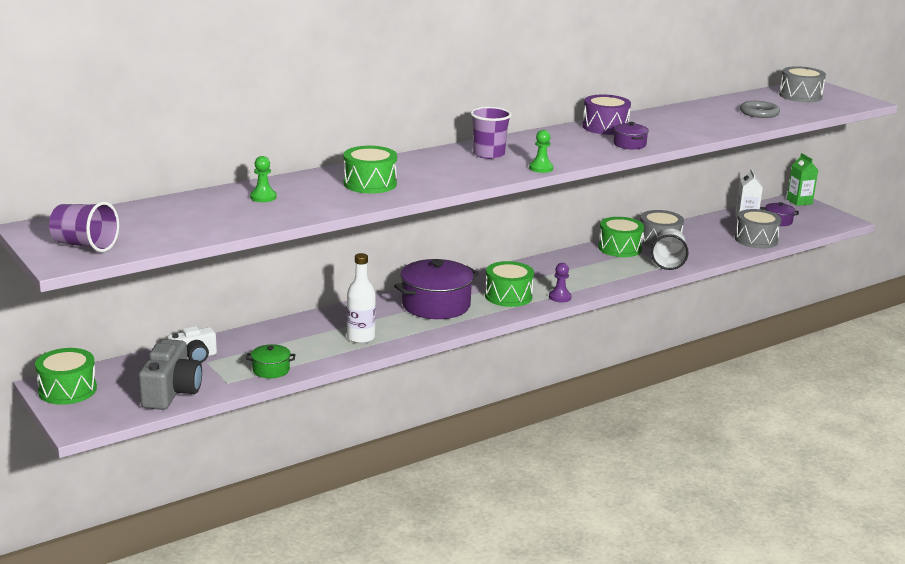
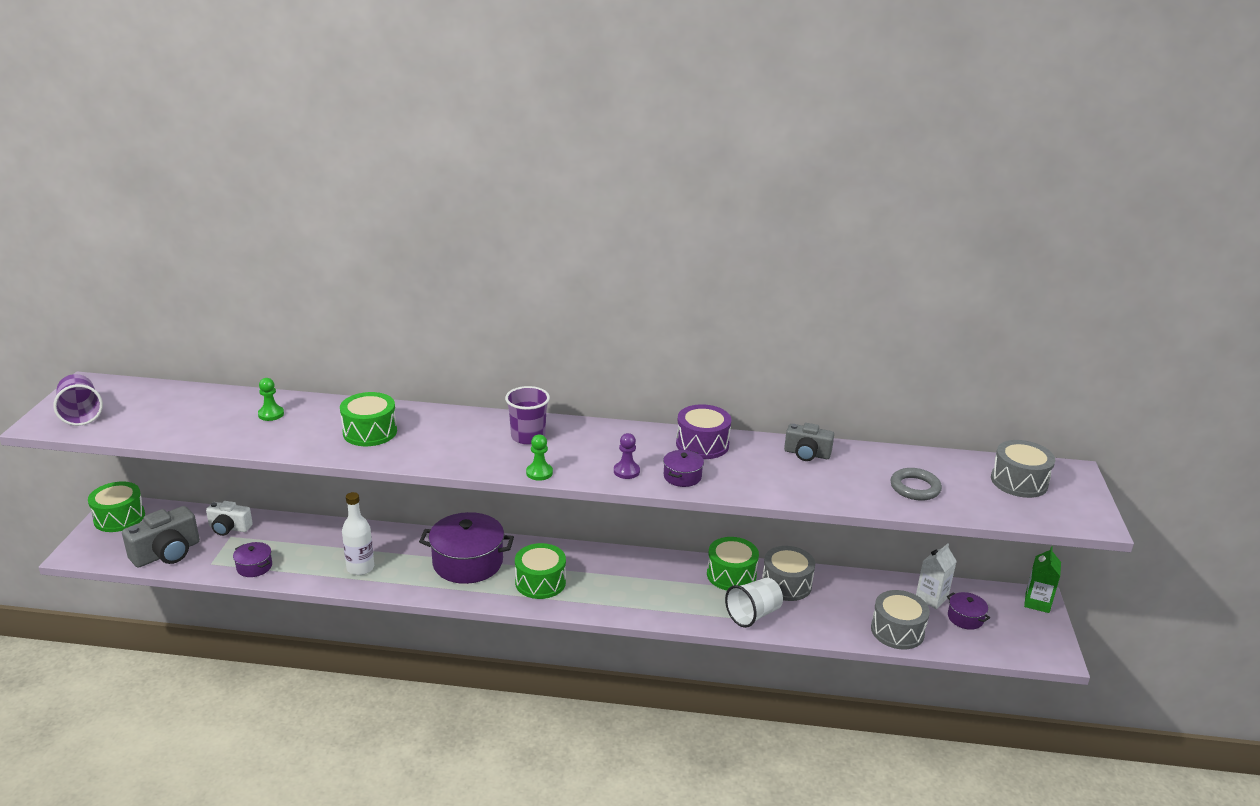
camera: 40 degrees right, 5 degrees up
(271, 370) = (254, 567): green pot -> purple pot
(560, 297) = (582, 606): purple pawn -> purple pawn (626, 471)
(672, 115) = (807, 454): none -> grey camera

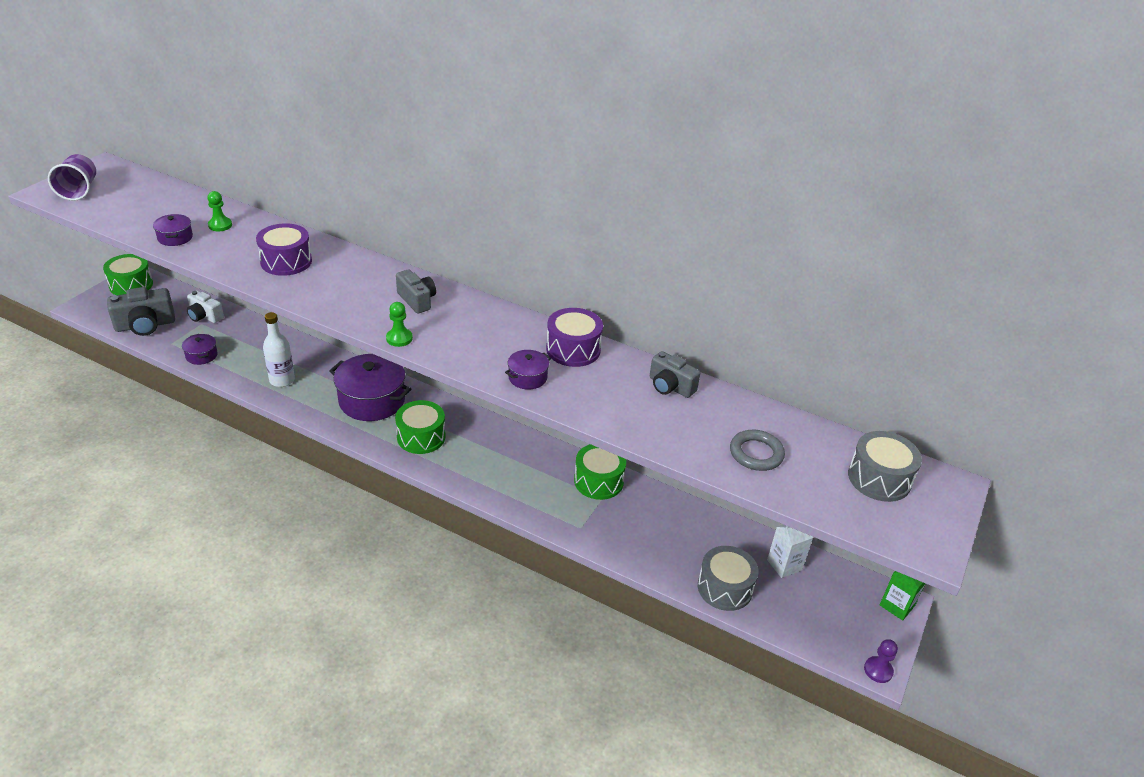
camera: 20 degrees right, 10 degrees up
(370, 432) = (286, 261): green drum -> purple drum
(528, 437) = (417, 300): purple cup -> grey camera
(626, 471) = (479, 358): purple pawn -> purple pawn (878, 670)
(753, 614) = (593, 527): white cup -> none
(786, 584) = (645, 506): grey drum -> none
(965, 618) = (806, 597): purple pot -> purple pot (175, 237)

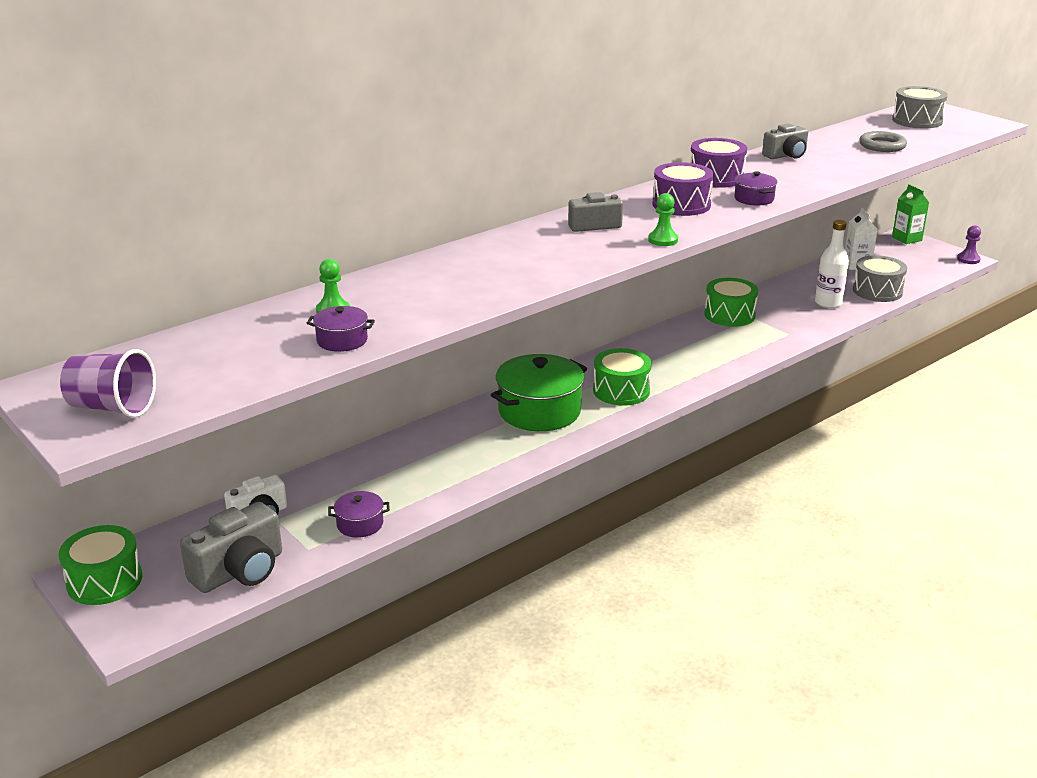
camera: 65 degrees left, 10 degrees down
(145, 325) = (240, 571): grey camera -> grey camera turned 45 degrees clockwise
(282, 380) = (460, 466): white bottle -> white bottle (828, 303)
(286, 261) = (462, 279): purple drum -> purple drum (681, 205)
(372, 400) = (539, 411): purple pot -> green pot

